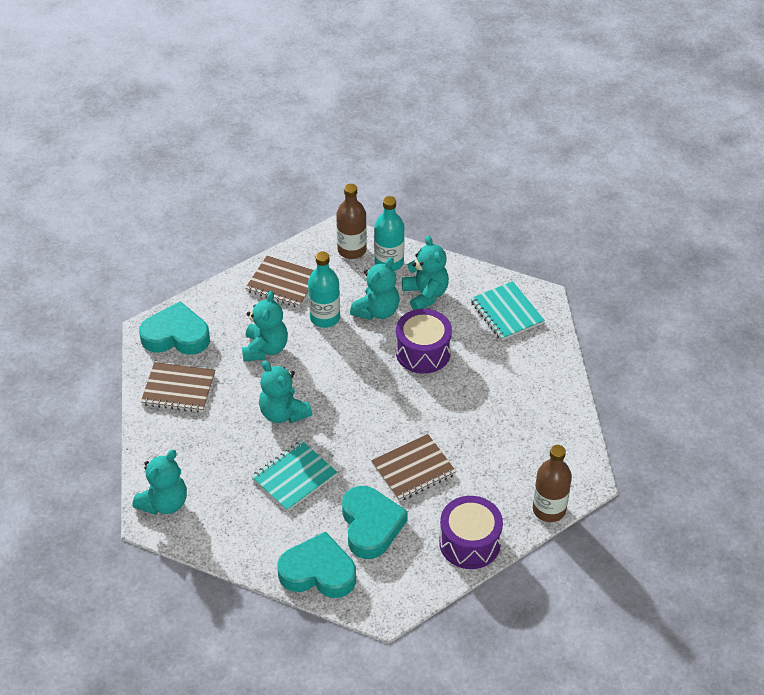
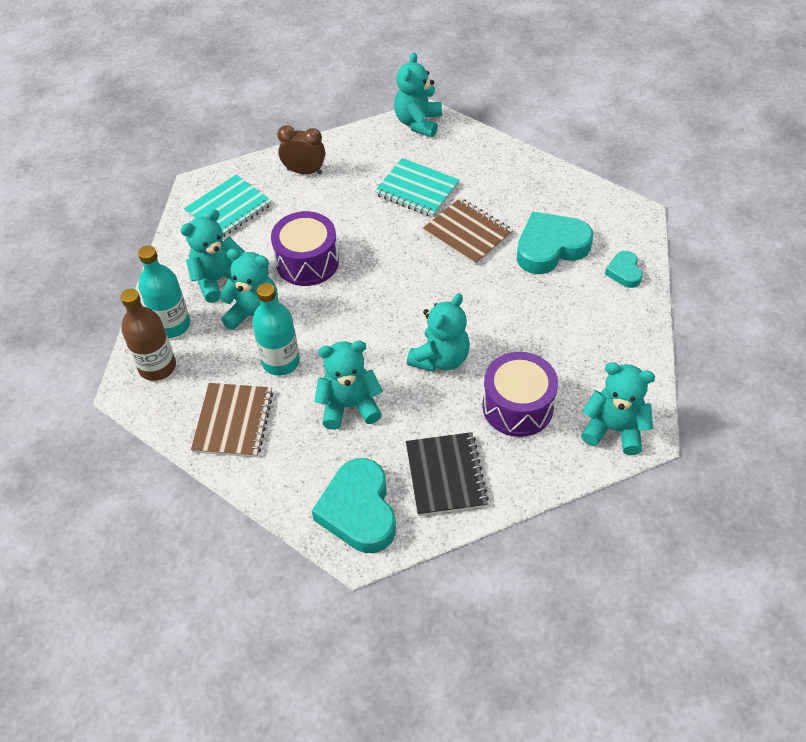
camera: 105 degrees left, 5 degrees up
(178, 389) = (446, 475): brown notebook -> black notebook
(294, 477) = (522, 323): turquoise notebook -> turquoise notebook (417, 189)
(318, 572) = (624, 272): turquoise heart -> turquoise heart, size x0.51
(469, 543) = (533, 176): purple drum -> purple drum (517, 406)
(537, 371) = (304, 171): none -> brown clock
(549, 509) = (470, 134): brown bottle -> none
(580, 472) = (418, 123): none -> turquoise teddy bear

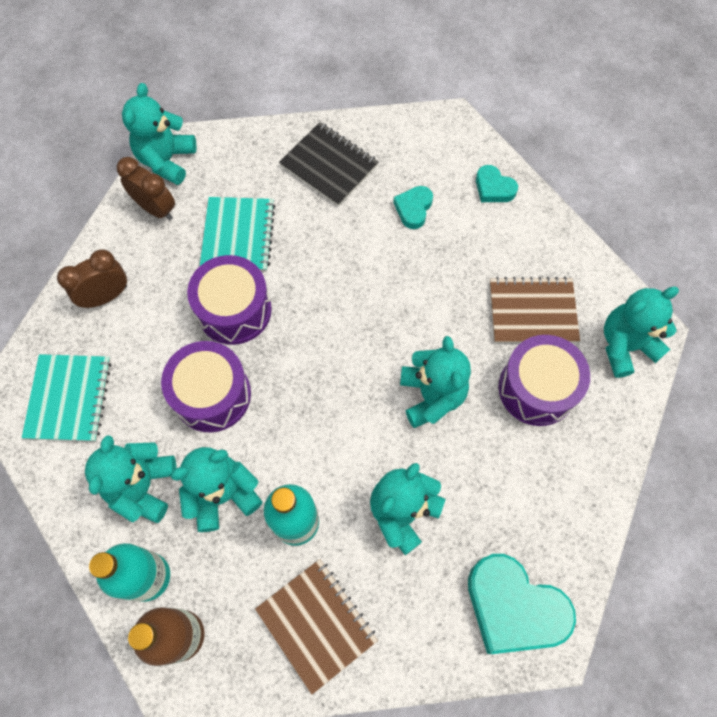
camera: 45 degrees left, 15 degrees up
(369, 227) = (234, 310): none -> purple drum
(383, 144) = (156, 209): none -> brown clock
(417, 189) = (238, 235): turquoise notebook -> turquoise notebook turned 75 degrees counterclockwise
(418, 123) = (167, 160): turquoise teddy bear -> turquoise teddy bear turned 45 degrees clockwise
(446, 475) = (546, 506): black notebook -> black notebook (329, 165)
(467, 233) = (329, 248): brown notebook -> brown notebook (532, 312)
(550, 247) = (413, 209): turquoise heart -> turquoise heart, size x0.51

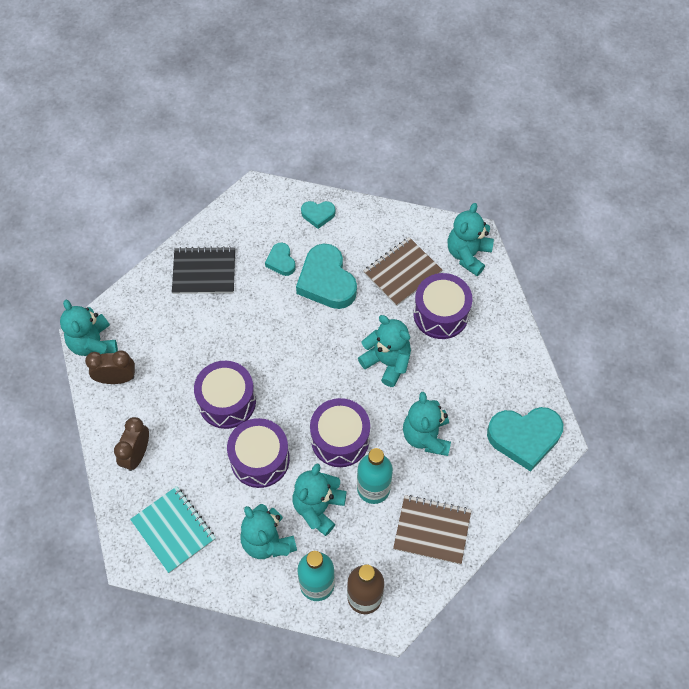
camera: 40 degrees left, 5 degrees down
(238, 235) = (187, 356): turquoise notebook -> none
(309, 439) = (340, 439): none -> purple drum
(442, 262) = (326, 281): none -> turquoise heart

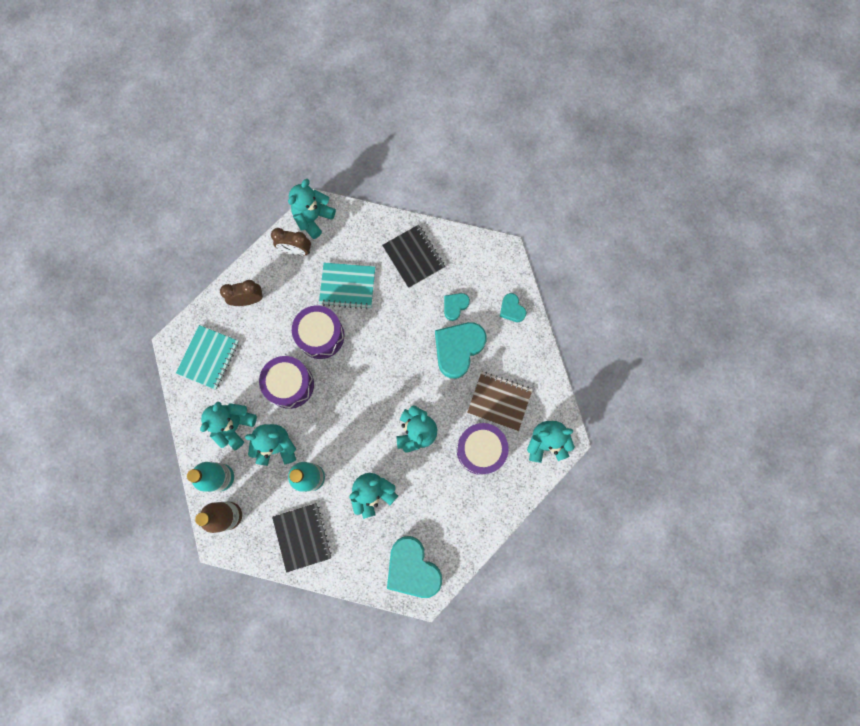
camera: 60 degrees right, 15 degrees up
(116, 378) = (296, 250): brown clock -> brown clock turned 135 degrees clockwise
(191, 348) = (347, 286): none -> turquoise notebook
(340, 439) = (336, 432): purple drum -> none
(432, 530) = (302, 537): brown notebook -> black notebook

